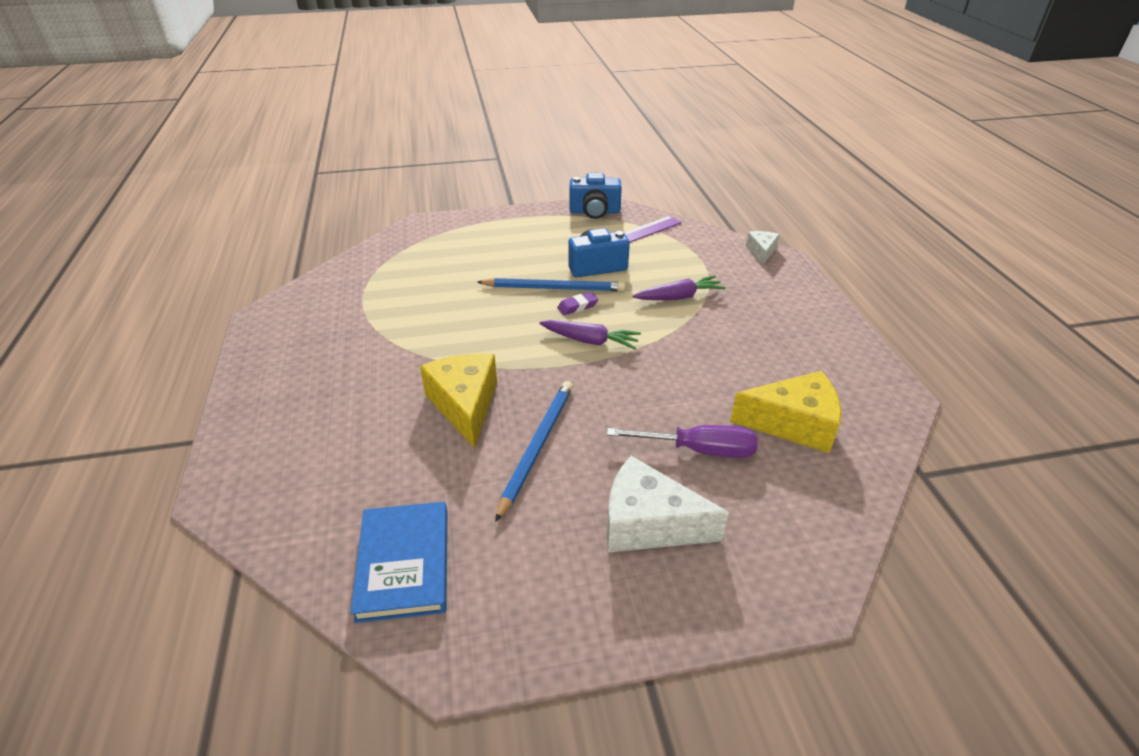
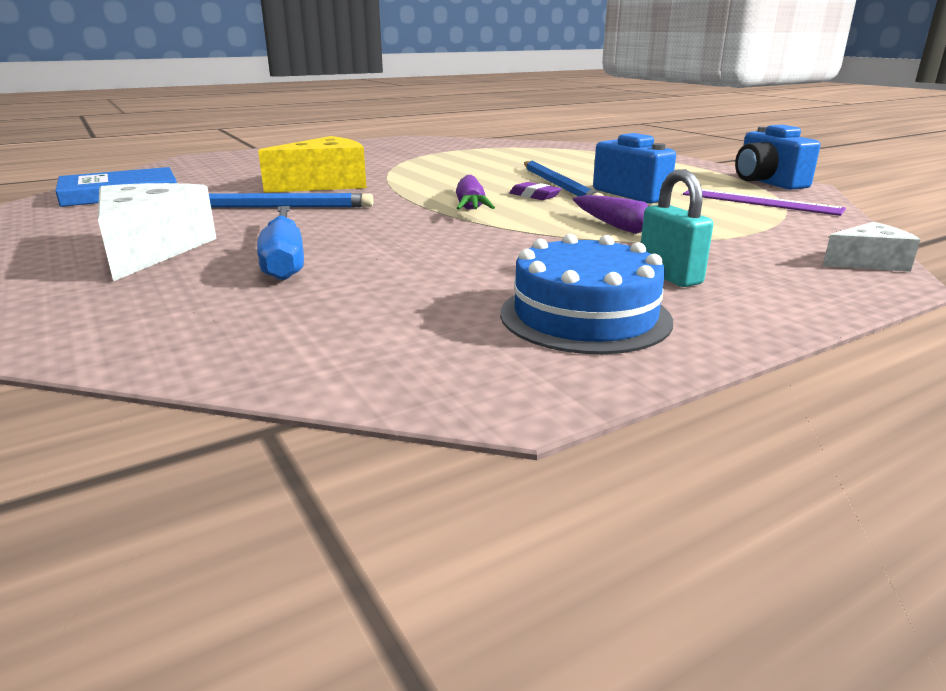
camera: 70 degrees right, 15 degrees down
(698, 450) = (284, 260): purple screwdriver -> blue screwdriver
(767, 312) = (669, 276): none -> turquoise padlock
(793, 424) = (366, 306): yellow cheese -> none
(818, 354) = (585, 316): none -> blue cake

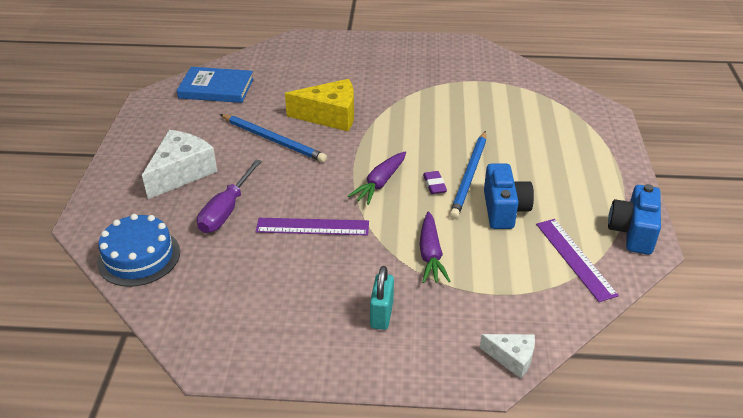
camera: 35 degrees right, 15 degrees up
(284, 260) = (226, 210): blue screwdriver -> purple screwdriver
(443, 244) = (312, 227): none -> purple ruler
(585, 316) = (297, 326): blue cake -> blue cake (139, 257)

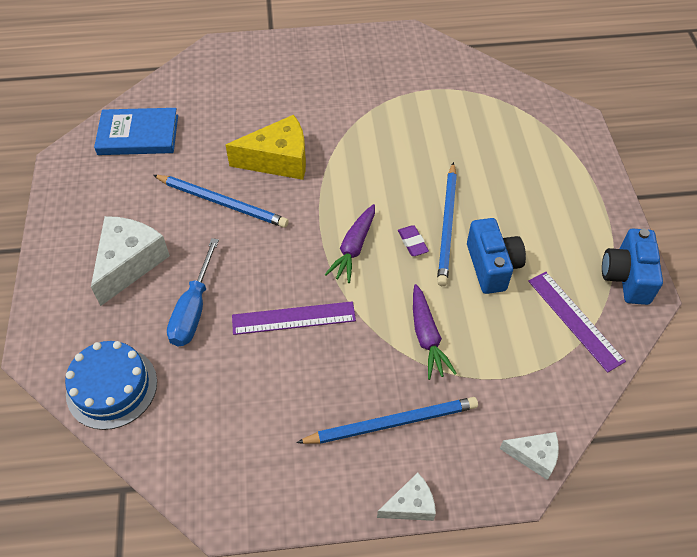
camera: 10 degrees left, 15 degrees up
(226, 210) = (193, 309): purple screwdriver -> blue screwdriver
(381, 314) = (392, 423): turquoise padlock -> blue pencil
(383, 380) = (410, 505): none -> white cheese

